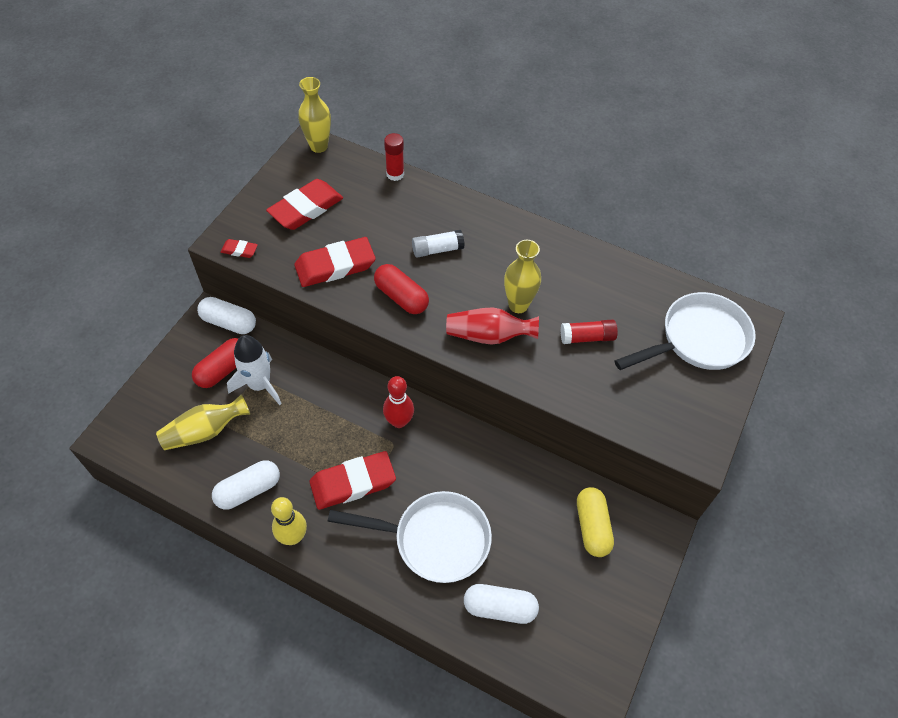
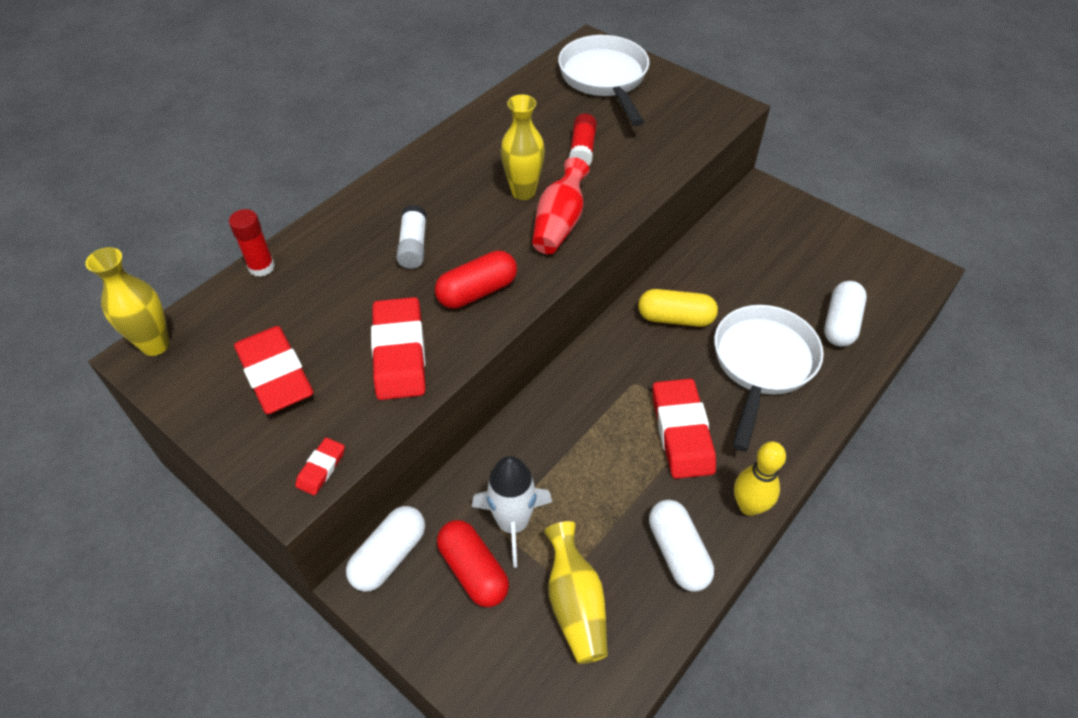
camera: 75 degrees left, 5 degrees down
(399, 421) = (604, 373): red bowling pin -> none
(592, 526) = (756, 237): yellow capsule -> yellow capsule (675, 318)

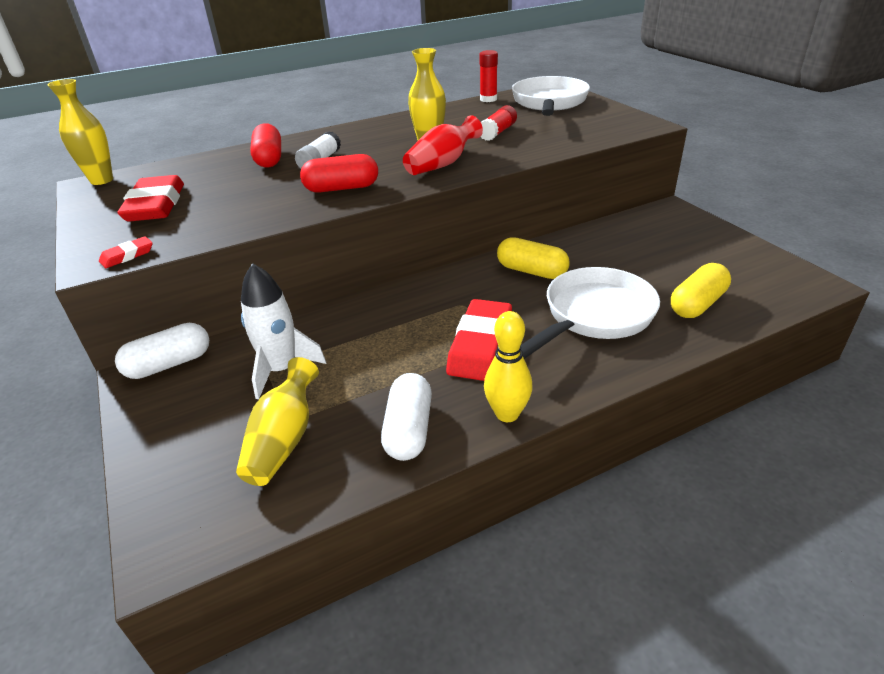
camera: 25 degrees right, 15 degrees down
(261, 267) = (208, 157): red glue stick -> red glue stick (488, 99)
(399, 353) = (250, 209): red eraser -> none
(473, 570) = (222, 391): red capsule -> red capsule (269, 159)
(840, 323) = (697, 304): white capsule -> yellow capsule

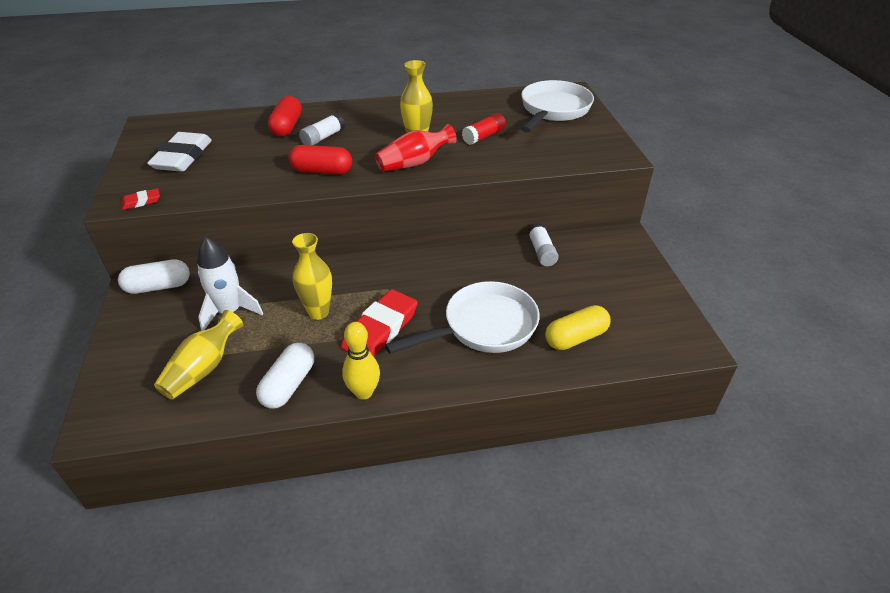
camera: 15 degrees right, 5 degrees up
(101, 180) = (158, 122): yellow vase -> yellow vase (318, 312)
(155, 205) = (182, 157): red eraser -> white eraser
(488, 99) = (504, 94): red glue stick -> none
(531, 271) = (462, 271): yellow capsule -> none
(600, 237) = (541, 251): none -> white glue stick

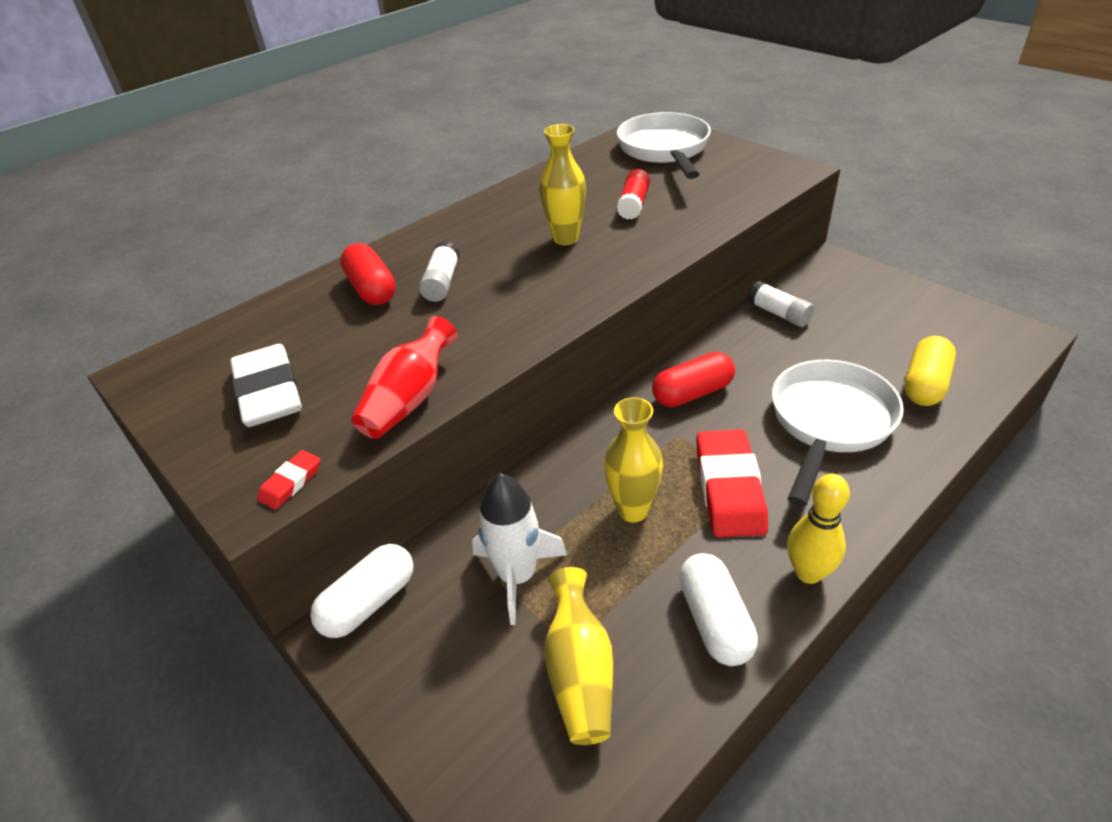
camera: 30 degrees left, 0 degrees up
(322, 171) = (500, 322): red capsule -> red capsule (692, 393)
(414, 163) = (600, 264): red vase -> red vase (410, 399)

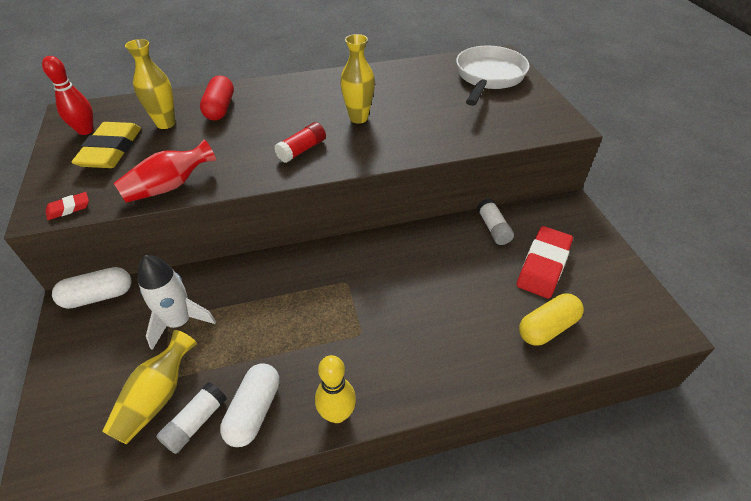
camera: 25 degrees right, 5 degrees up
(197, 384) = (85, 131): none -> red bowling pin
(268, 392) = (111, 150): white eraser -> yellow eraser
(442, 283) = (259, 119): white glue stick -> white glue stick (195, 422)
(633, 204) = (425, 110): red glue stick -> red glue stick (302, 150)
(633, 510) = (275, 316): yellow vase -> yellow vase (166, 123)
(692, 393) = (382, 258): red capsule -> none
(729, 488) = (344, 332): red eraser -> red eraser (543, 265)
(829, 422) = (451, 321): white pan -> none

